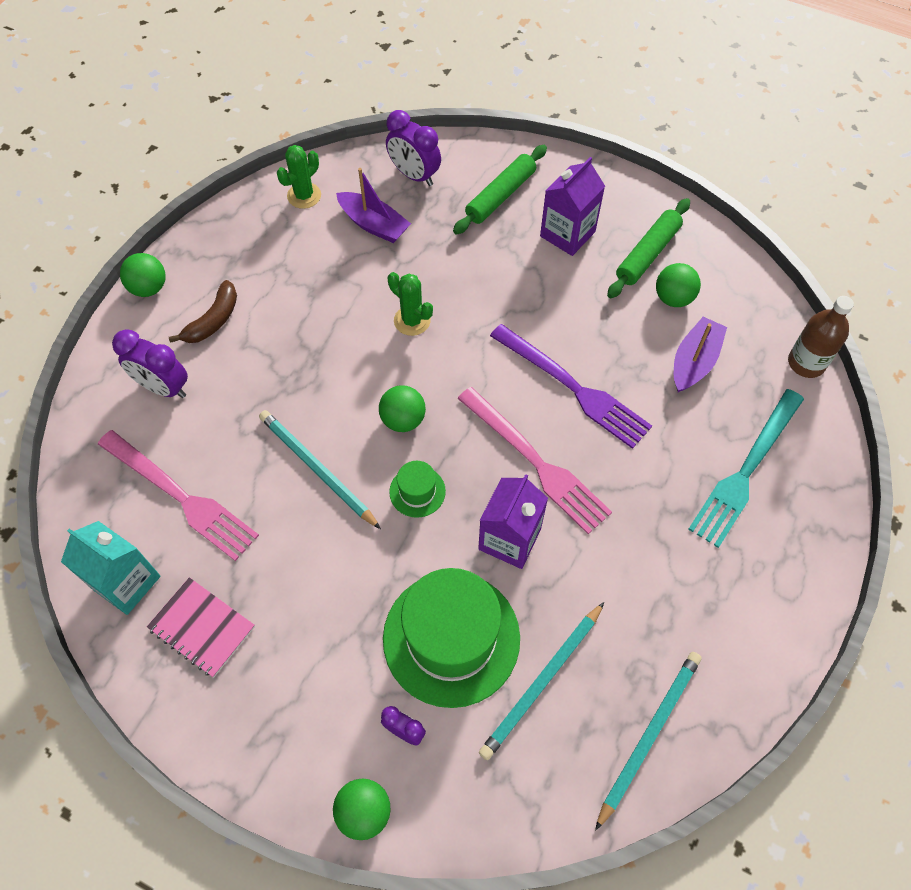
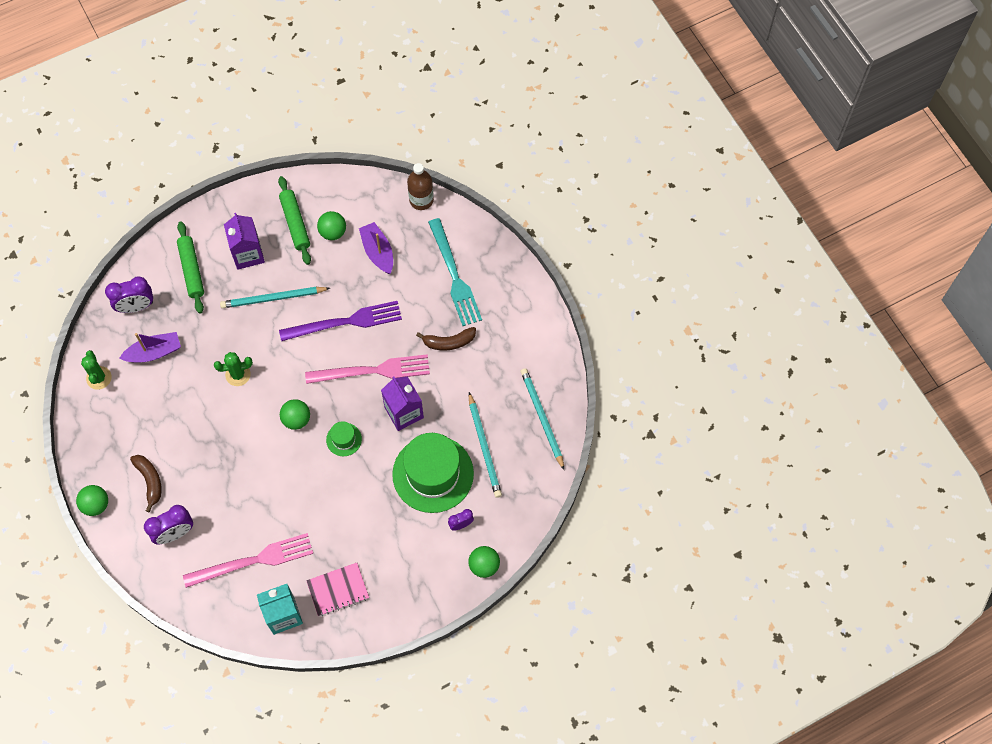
camera: 55 degrees left, 5 degrees up
(317, 469) = (291, 481): turquoise pencil -> turquoise pencil (273, 298)
(651, 527) = (449, 342): none -> brown banana

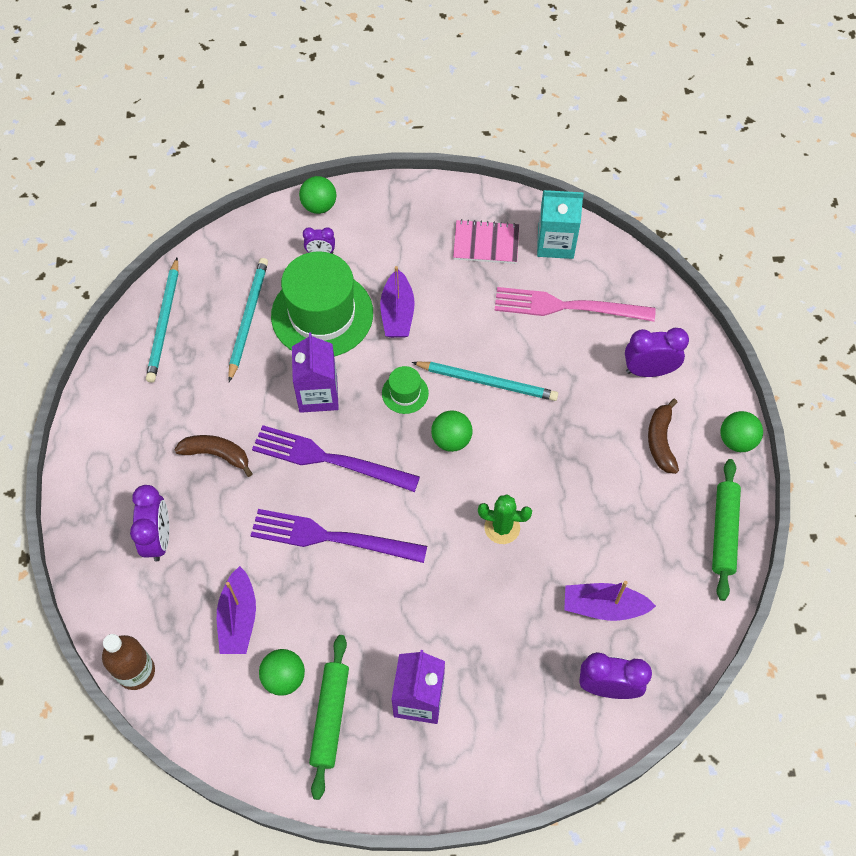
camera: 155 degrees left, 5 degrees down
(99, 378) = (690, 603): green cactus -> none
(191, 270) = (509, 709): green rolling pin -> green rolling pin (724, 532)
(273, 298) = (412, 613): turquoise pencil -> turquoise pencil (487, 382)
(372, 371) = (330, 459): pink fork -> purple fork
(378, 499) = (397, 313): none -> purple boat
(454, 275) = (158, 538): turquoise fork -> purple clock

